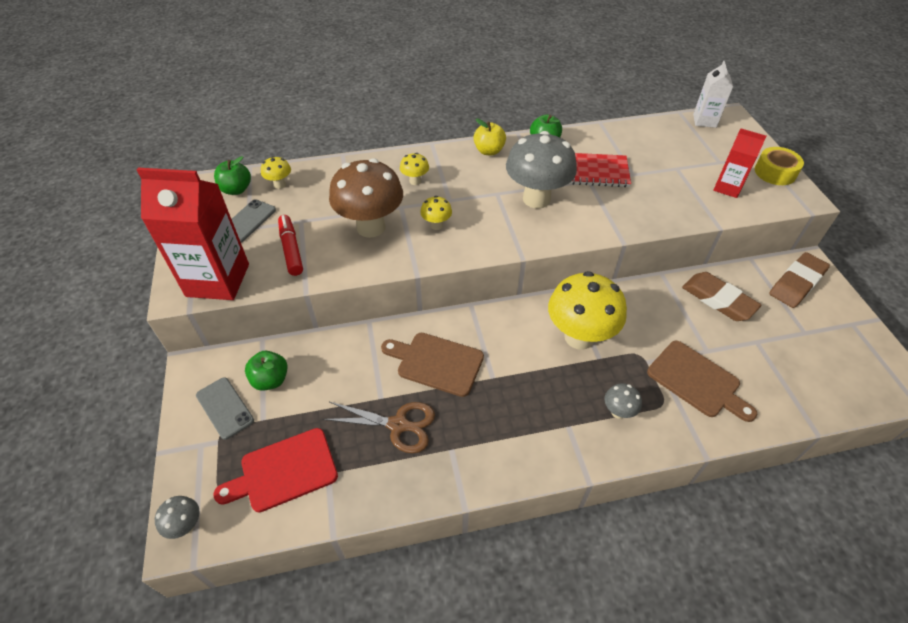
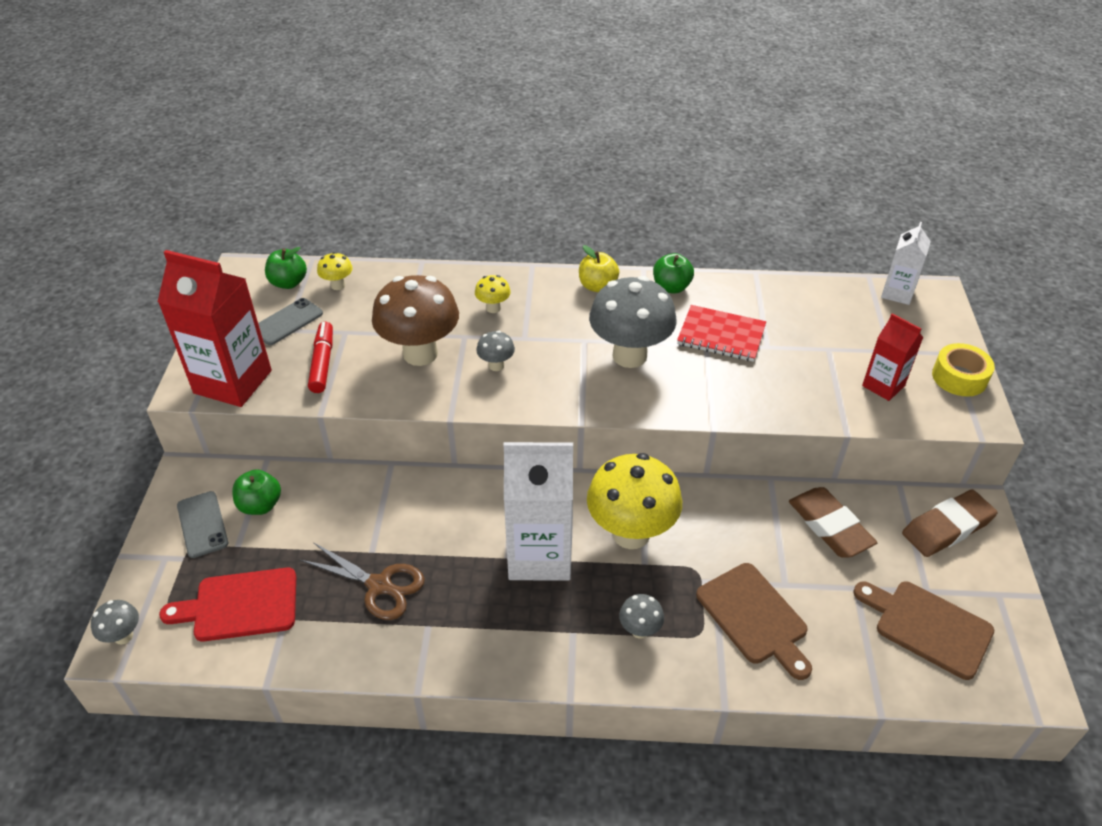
camera: 15 degrees right, 5 degrees down
(436, 225) = (496, 365): yellow mushroom -> grey mushroom
(436, 363) = (449, 527): brown cutting board -> brown cutting board (928, 627)
(517, 370) = (540, 555): none -> white carton

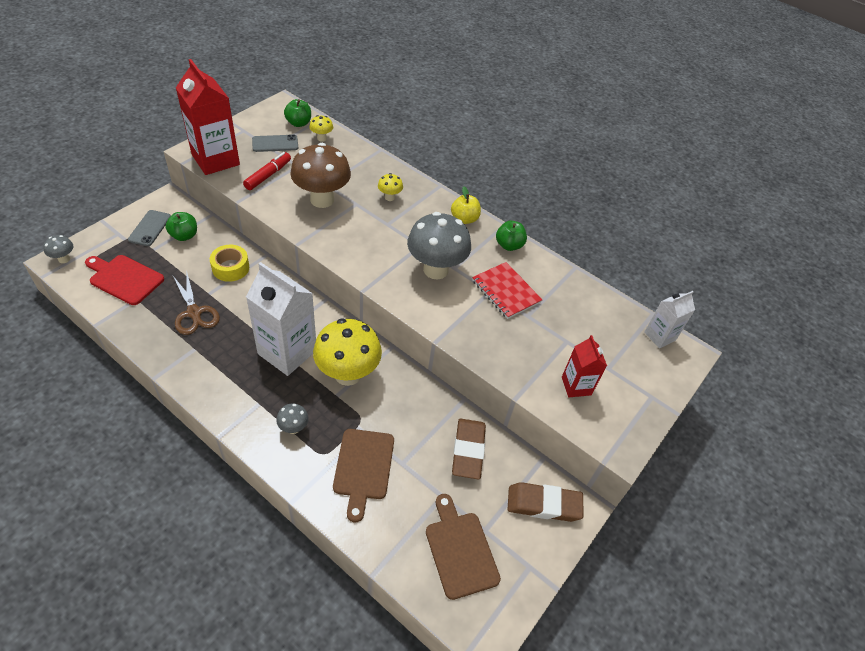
camera: 30 degrees right, 5 degrees up
(496, 365) = (354, 230): grey mushroom -> none
(959, 377) = (637, 414): yellow tape -> yellow tape (230, 268)

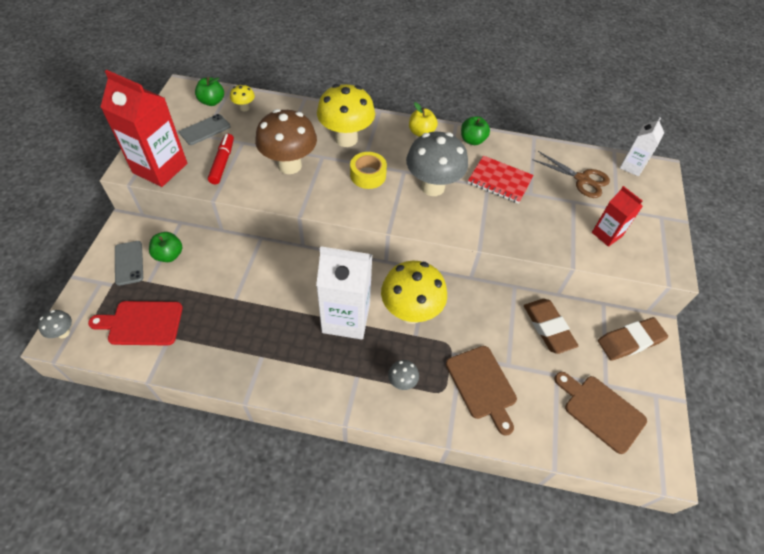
camera: 25 degrees left, 5 degrees up
(194, 313) = (235, 323): brown scissors -> brown scissors (582, 179)
(230, 268) = (237, 266): yellow tape -> yellow tape (368, 175)
(389, 197) = (346, 139): yellow mushroom -> yellow mushroom, size x2.25

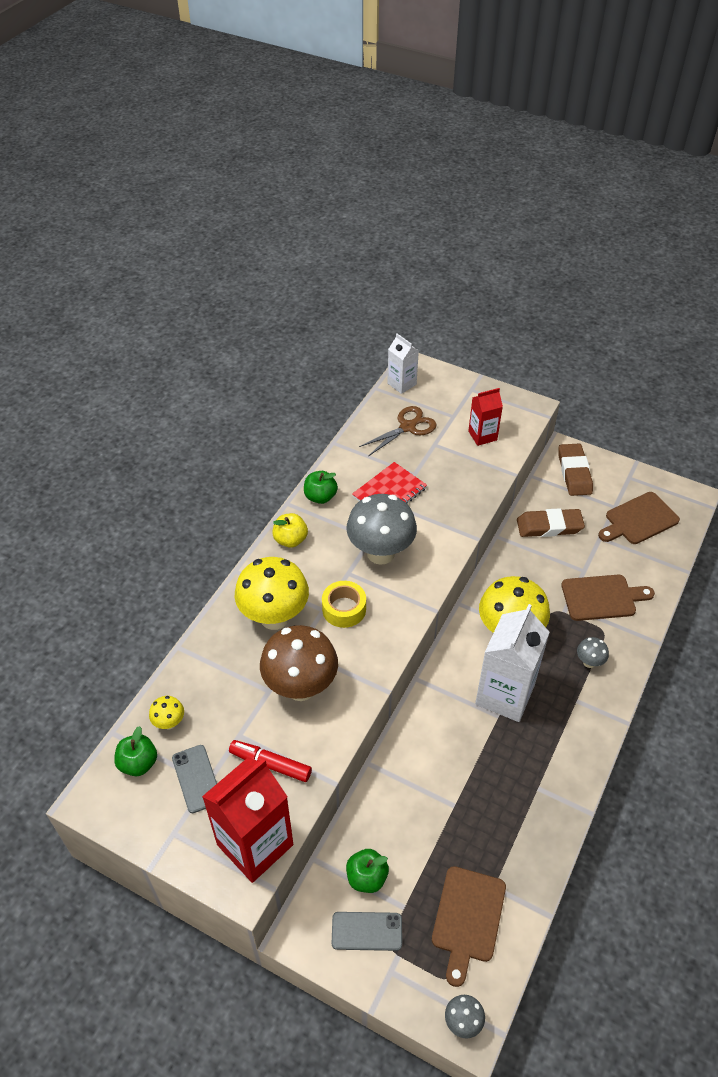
camera: 70 degrees left, 5 degrees down
(142, 323) = (468, 918): red cutting board -> brown cutting board

